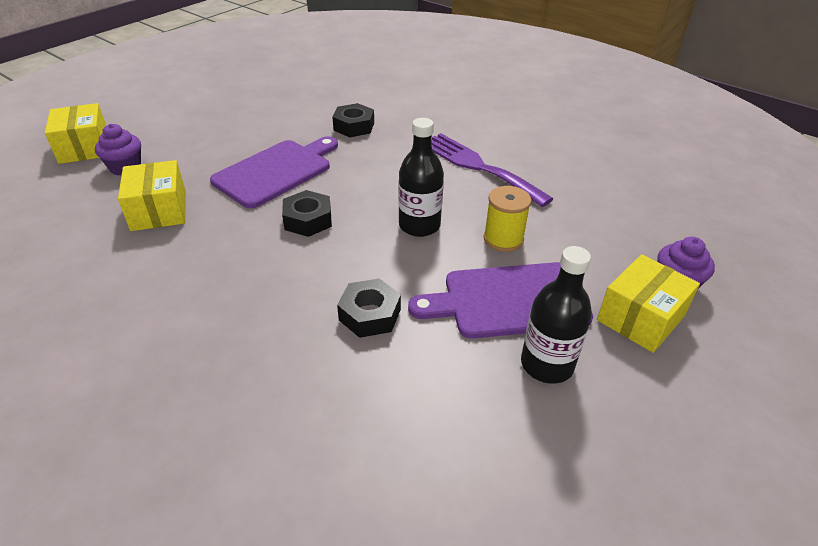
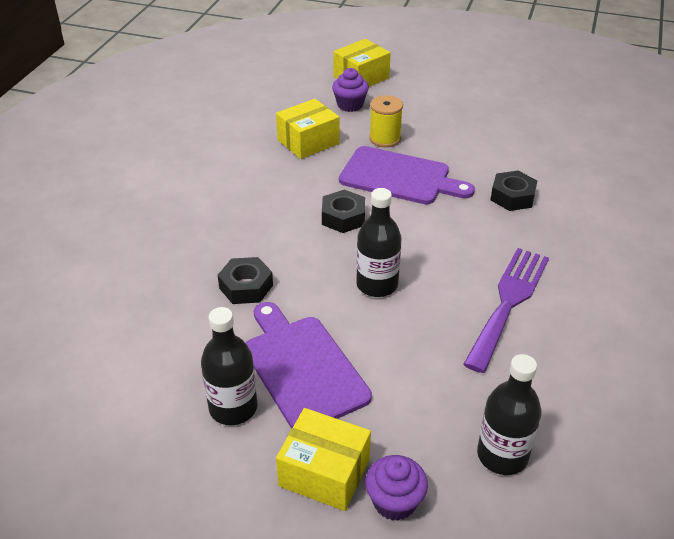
camera: 70 degrees right, 0 degrees up
(503, 239) = (391, 347): yellow spool -> yellow spool (385, 138)
(636, 218) = (502, 455): none -> black bottle

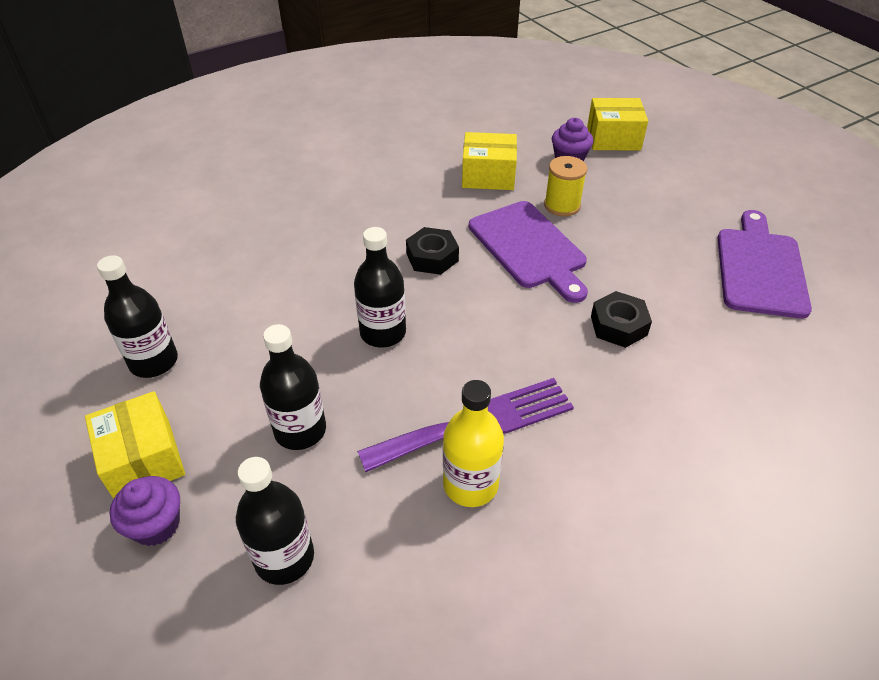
camera: 40 degrees right, 5 degrees up
(246, 286) = (283, 272): black nut -> none
(302, 368) = (237, 364): purple cutting board -> purple cutting board (760, 268)
(407, 378) = (300, 430): none -> black bottle
(549, 338) = (470, 484): none -> yellow bottle

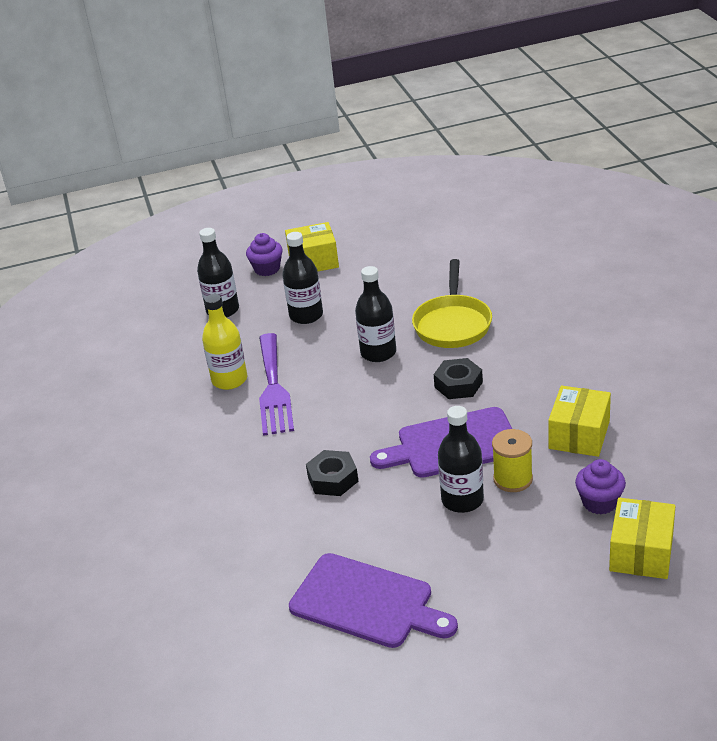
camera: 110 degrees right, 10 degrees down
(154, 362) = (392, 258): black bottle -> black bottle (462, 500)
(317, 278) = (452, 324): none -> yellow pan

